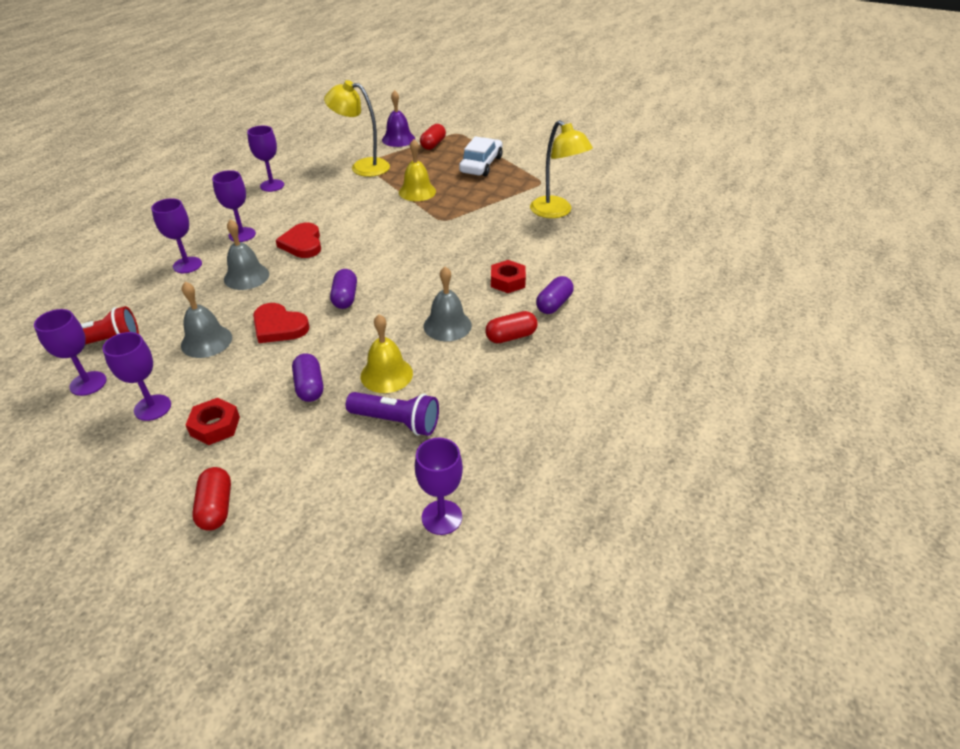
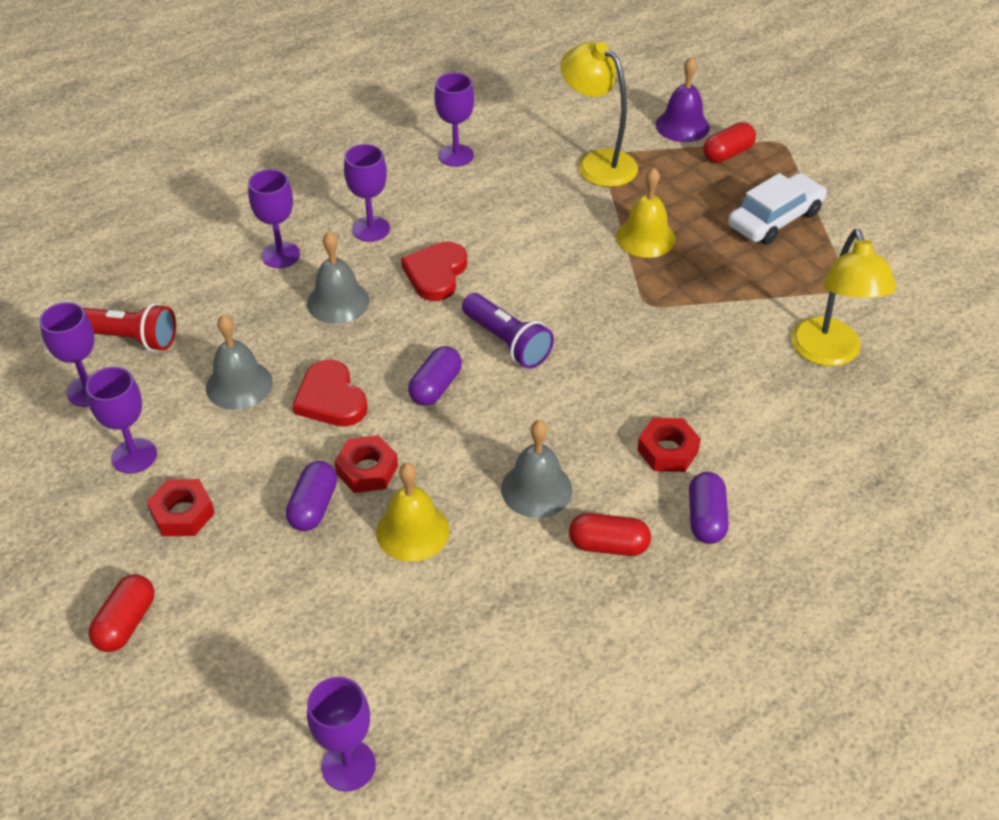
camera: 30 degrees right, 5 degrees up
(332, 354) = (367, 470): none -> red nut
(396, 422) = (381, 607): purple flashlight -> purple flashlight (507, 342)
(554, 304) = (706, 518): purple capsule -> purple capsule turned 60 degrees counterclockwise

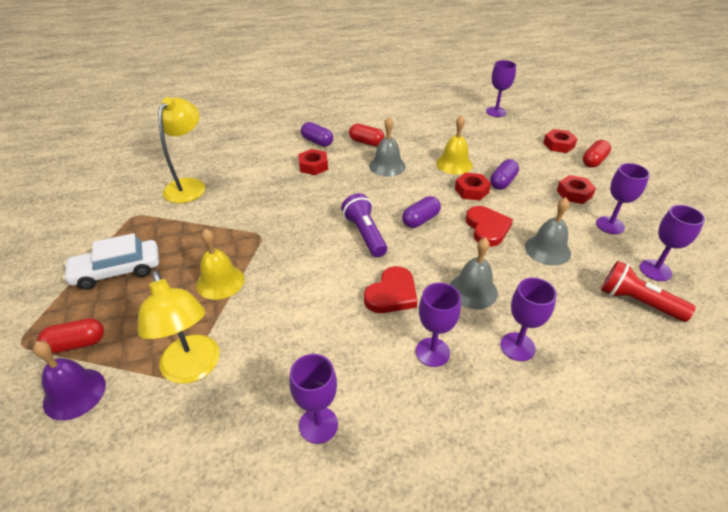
camera: 160 degrees left, 5 degrees down
(196, 661) = (558, 145): none -> red nut
(706, 518) = (317, 142): purple capsule -> purple capsule turned 75 degrees counterclockwise

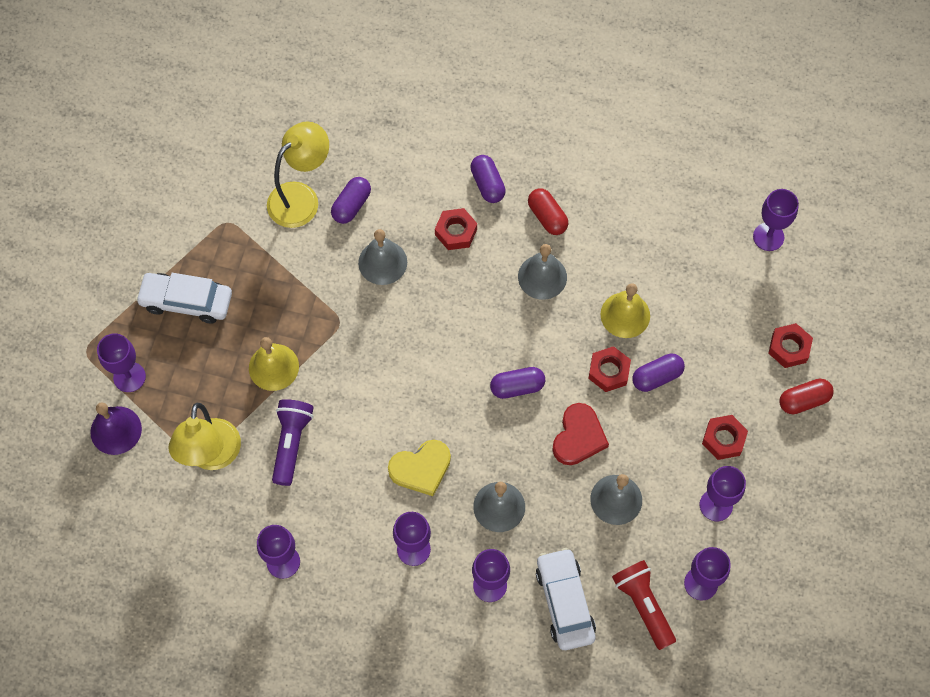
camera: 30 degrees right, 25 degrees up
(76, 344) = (129, 377): red capsule -> purple goblet
(230, 177) = (351, 205): none -> purple capsule
(272, 195) = (382, 262): none -> grey bell
(365, 234) = (445, 376): purple flashlight -> purple flashlight (291, 443)
(392, 294) = (421, 468): red heart -> yellow heart
(584, 329) = (565, 602): none -> white car

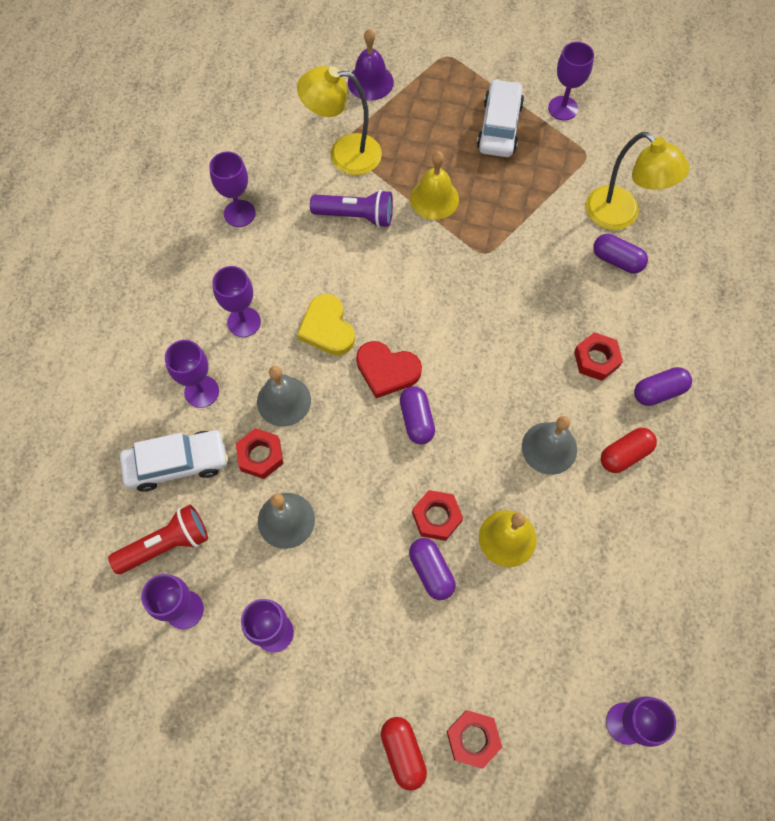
camera: 90 degrees right, 0 degrees up
(129, 377) = (422, 88): purple goblet -> purple goblet (563, 108)
(382, 262) = (554, 290): grey bell -> none
(578, 437) = (359, 482): red heart -> red heart (387, 370)
(723, 439) = (354, 646): red nut -> red nut (260, 456)

